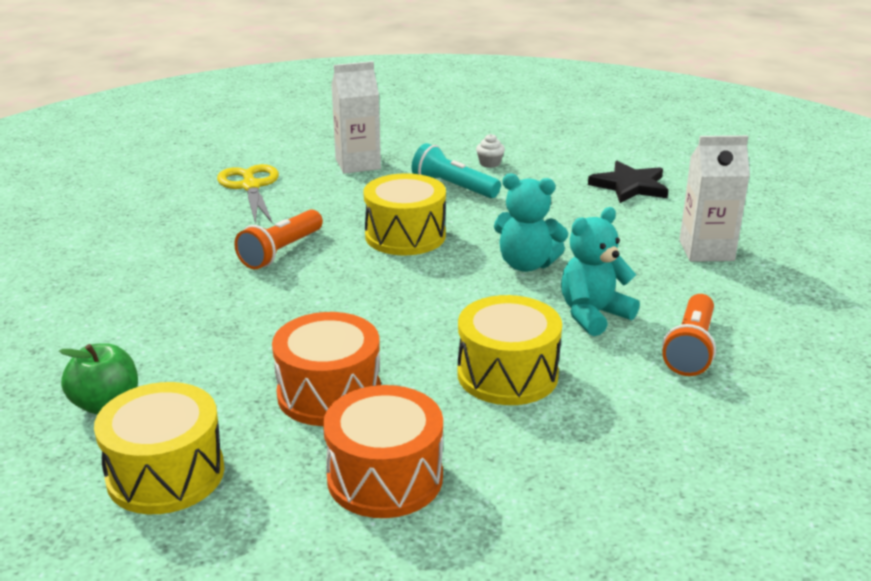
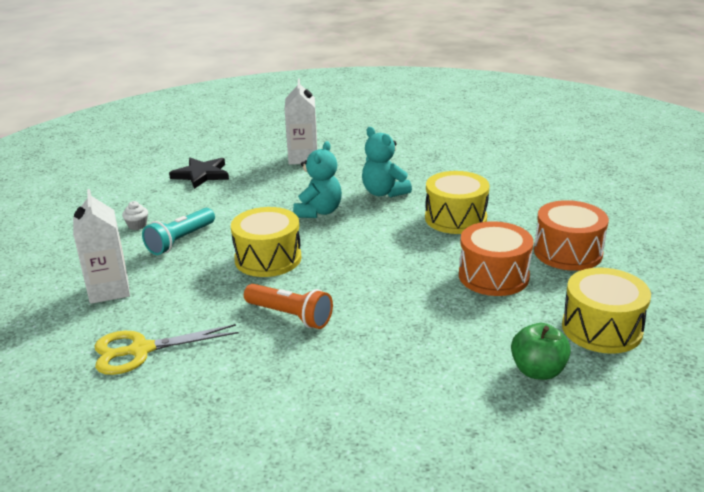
camera: 90 degrees left, 0 degrees up
(690, 349) = (417, 169): orange flashlight -> none

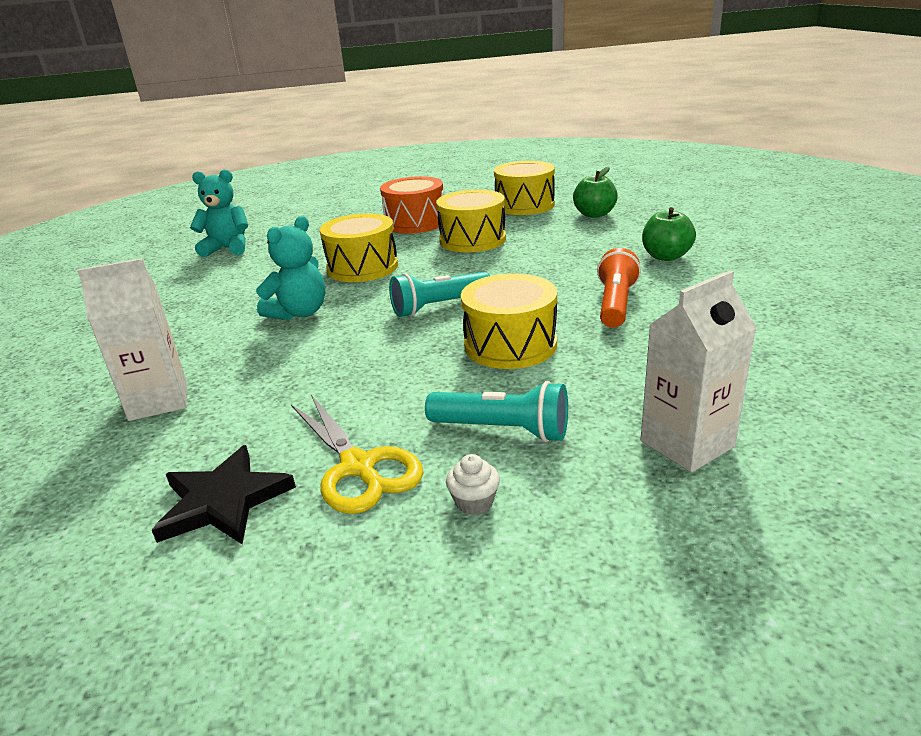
camera: 105 degrees left, 0 degrees up
(141, 350) = (769, 366): yellow scissors -> yellow scissors (358, 467)
(318, 212) = (366, 342): turquoise teddy bear -> turquoise teddy bear (227, 248)
(352, 241) = (439, 306): none -> turquoise flashlight
(369, 377) = (666, 256): none -> green apple
(493, 276) = (472, 240): orange drum -> yellow drum

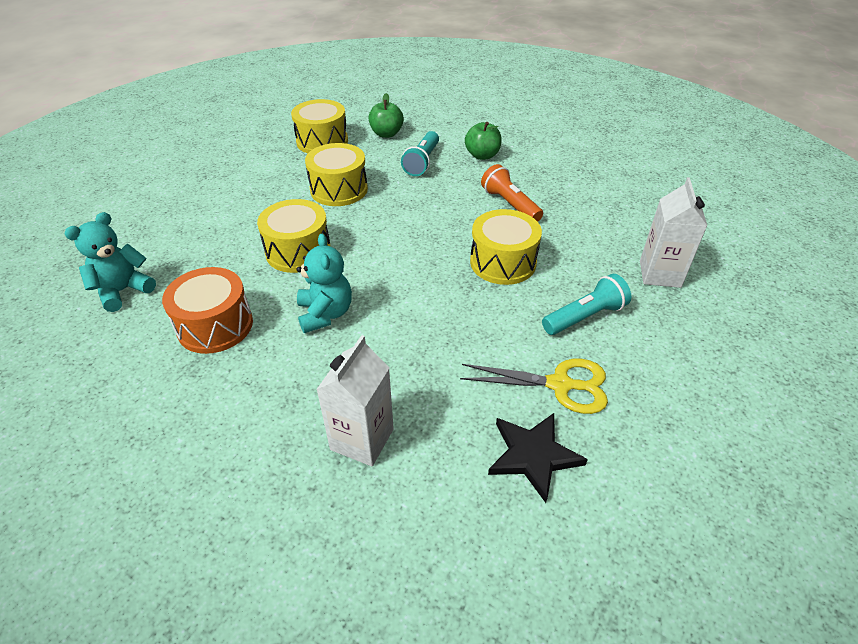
camera: 50 degrees left, 15 degrees up
(415, 222) = (261, 190): orange drum -> orange drum (215, 325)
(439, 306) = (414, 257): turquoise flashlight -> turquoise flashlight (422, 162)
(474, 502) = (635, 362): white cupcake -> none

